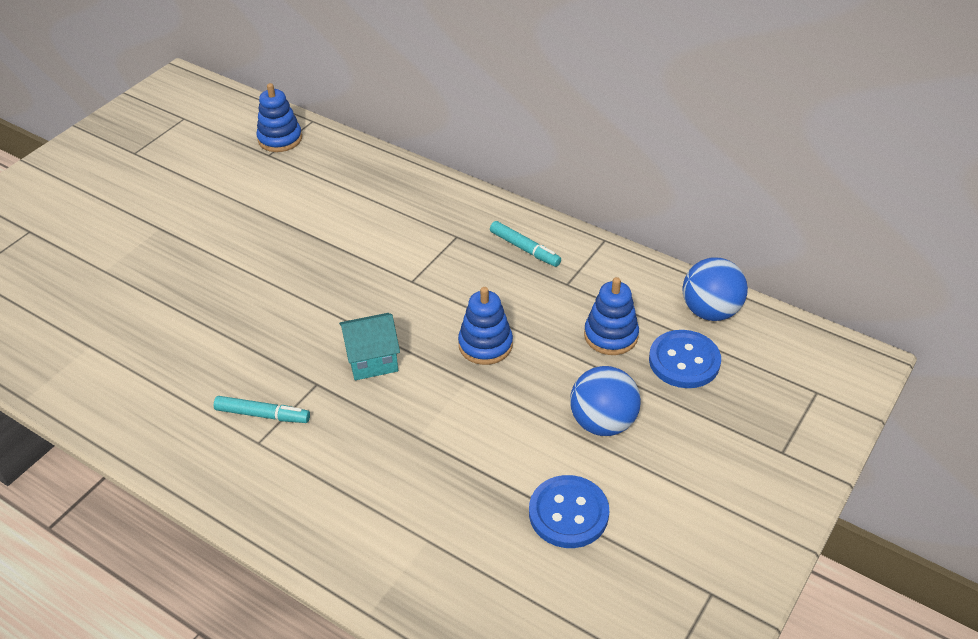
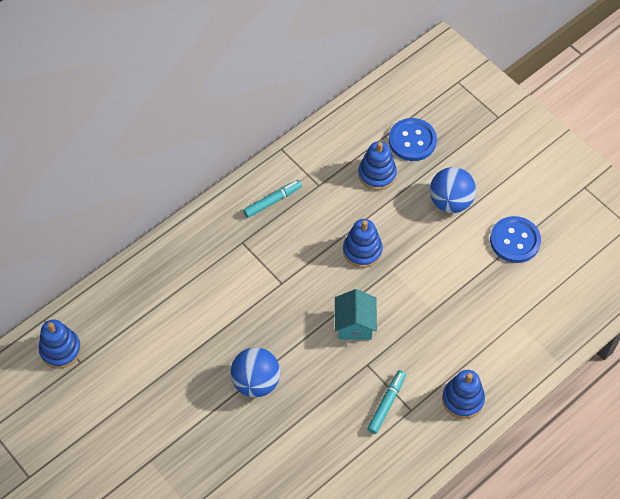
camera: 75 degrees left, 15 degrees up
(284, 497) = (463, 399): none -> blue stacking toy
(710, 311) = (373, 111): blue ball -> blue ball (256, 382)

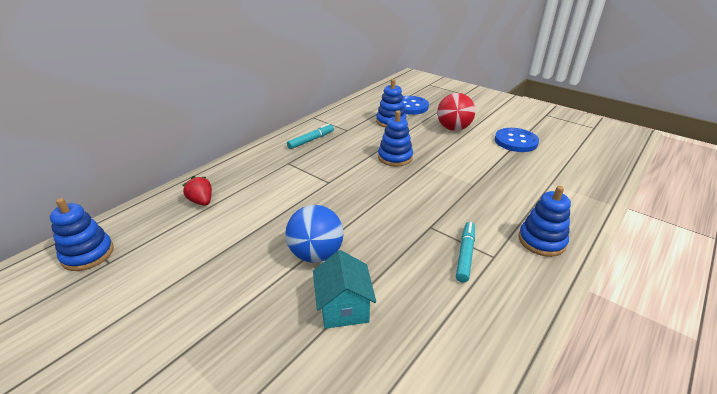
camera: 10 degrees left, 25 degrees down
(152, 294) = (201, 201): none -> red strawberry
(354, 324) = (406, 200): turquoise house -> turquoise house (344, 308)
(450, 201) = (453, 128): blue ball -> red ball

